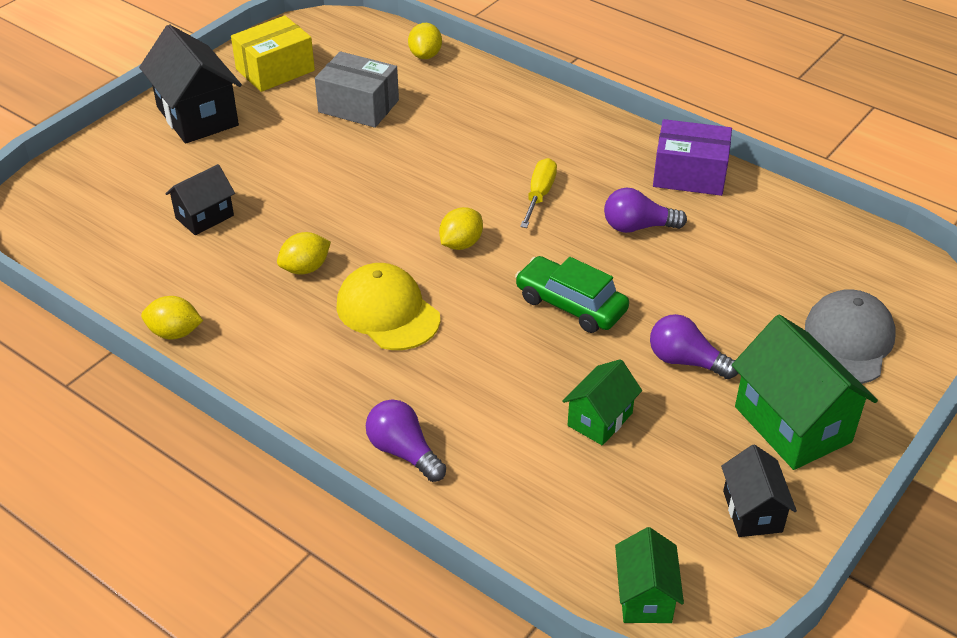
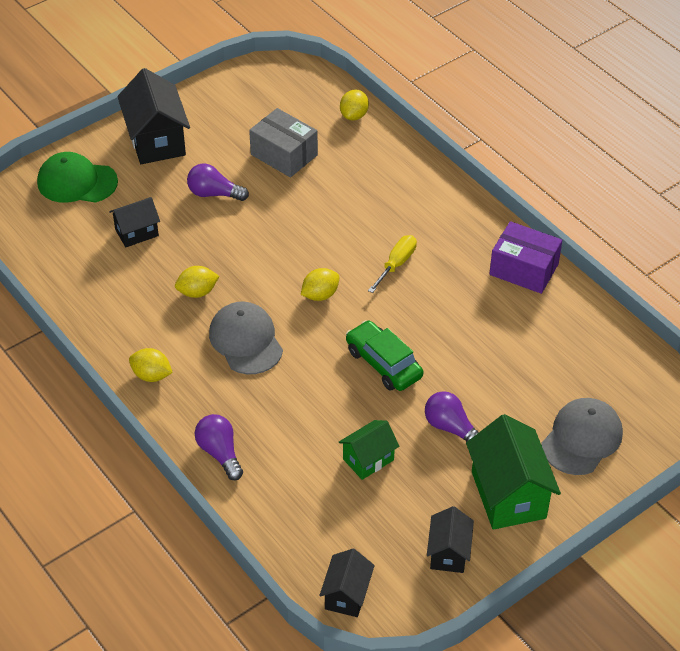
camera: 15 degrees right, 5 degrees up
(109, 175) = (77, 182): none -> green cap
(175, 333) = (89, 325): yellow lemon -> yellow lemon (151, 375)
(275, 70) = (229, 108): yellow box -> none
(387, 311) = (246, 340): yellow cap -> grey cap
(637, 227) = (462, 308): purple light bulb -> purple light bulb (214, 194)
(645, 596) = (347, 595): green house -> black house

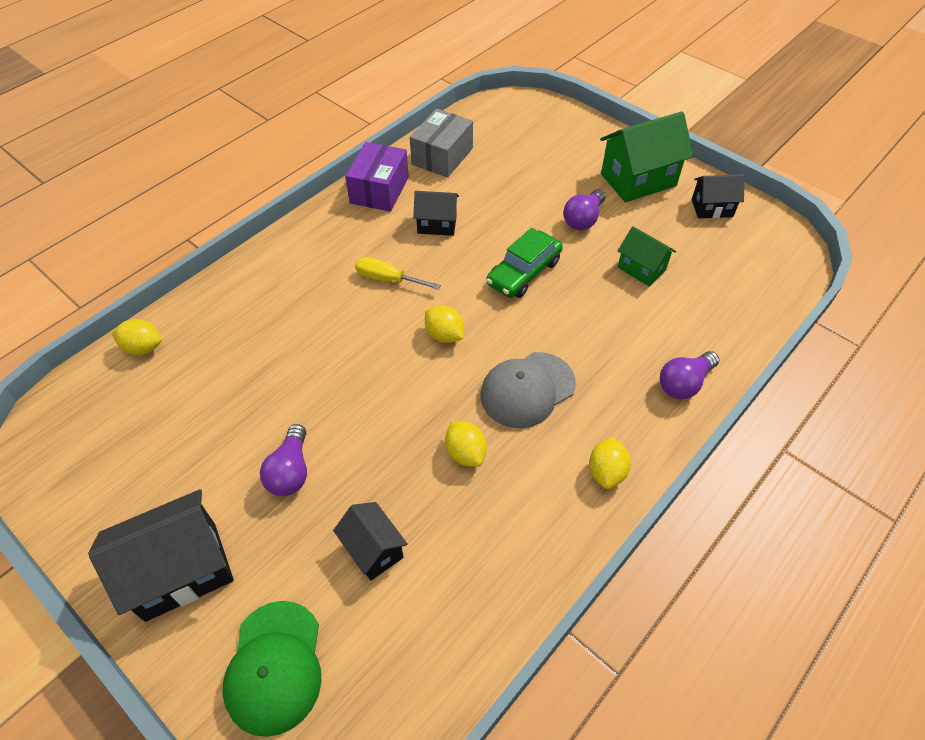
camera: 100 degrees left, 5 degrees up
(284, 155) = (214, 407): grey box -> grey box (442, 156)
(347, 595) = (787, 264): black house -> black house (437, 224)
(582, 438) = (564, 145): grey cap -> none

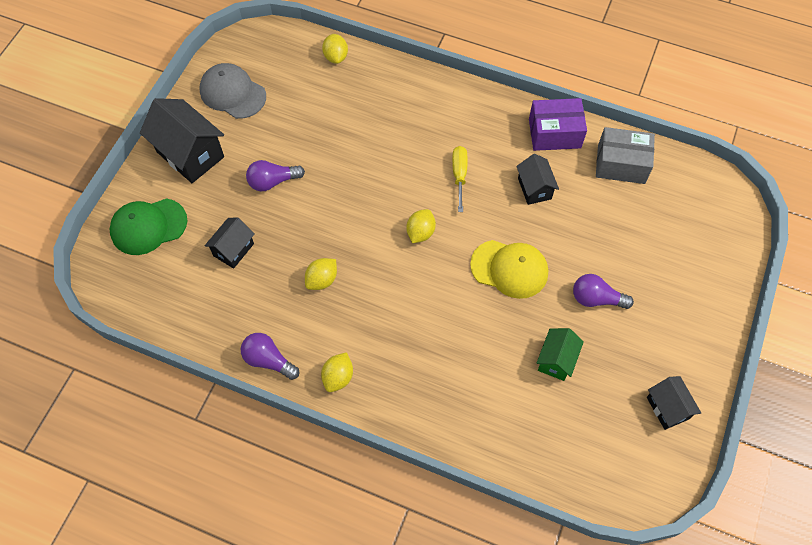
camera: 70 degrees right, 10 degrees up
(524, 272) = (509, 269): green car -> yellow cap
(527, 390) = (391, 304): grey cap -> grey cap (232, 93)
(606, 472) = (338, 377): yellow lemon -> yellow lemon turned 60 degrees counterclockwise
(638, 180) = (674, 333): green house -> none
(684, 383) = (441, 418): purple light bulb -> purple light bulb (268, 360)

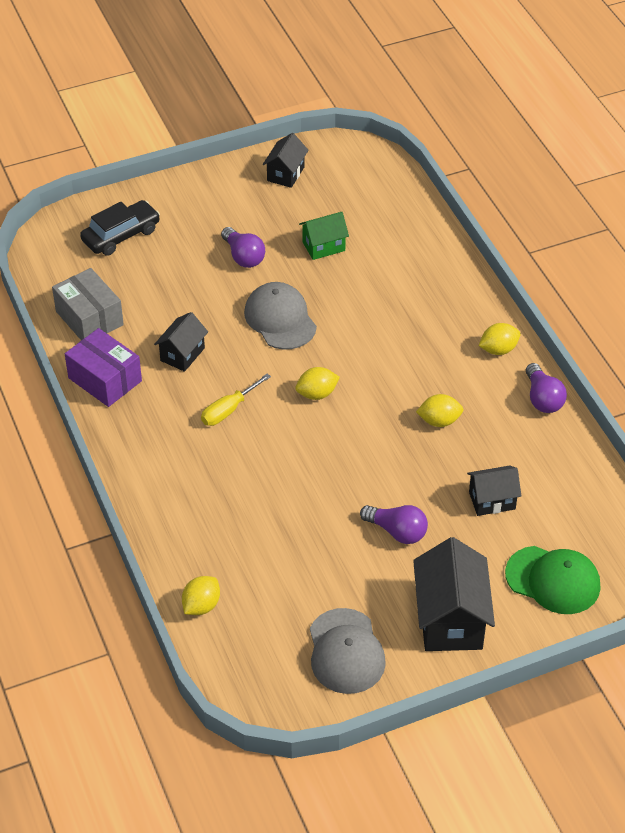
camera: 135 degrees left, 15 degrees down
(509, 269) = (280, 319): yellow cap -> grey cap
(693, 242) = (121, 235): none -> black car

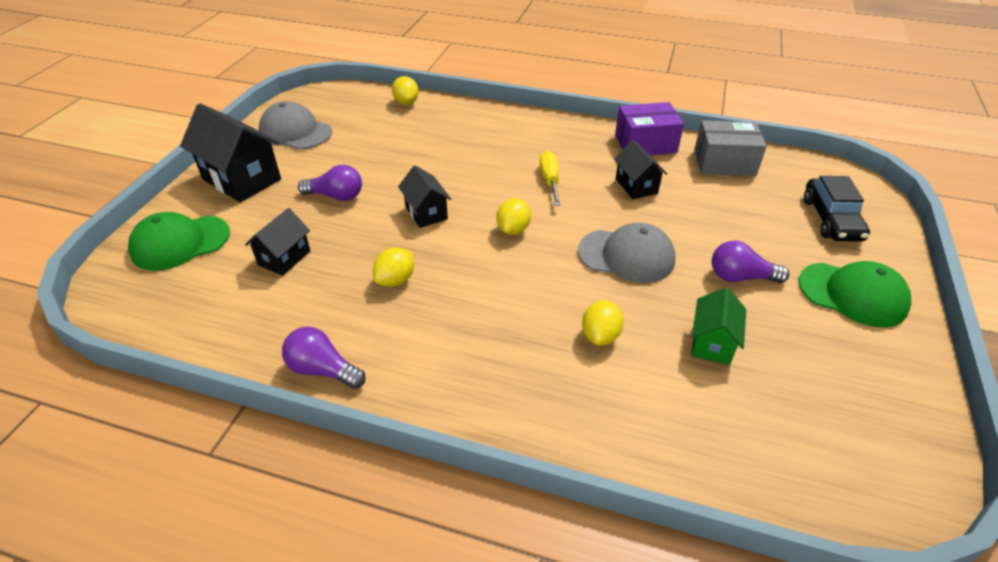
camera: 130 degrees right, 5 degrees down
(207, 203) = (853, 294): none -> green cap
(286, 174) = (880, 387): black house -> black house (426, 213)
(397, 531) = (336, 196): purple light bulb -> purple light bulb turned 150 degrees counterclockwise
(498, 349) = (420, 383): yellow lemon -> yellow lemon (600, 335)

